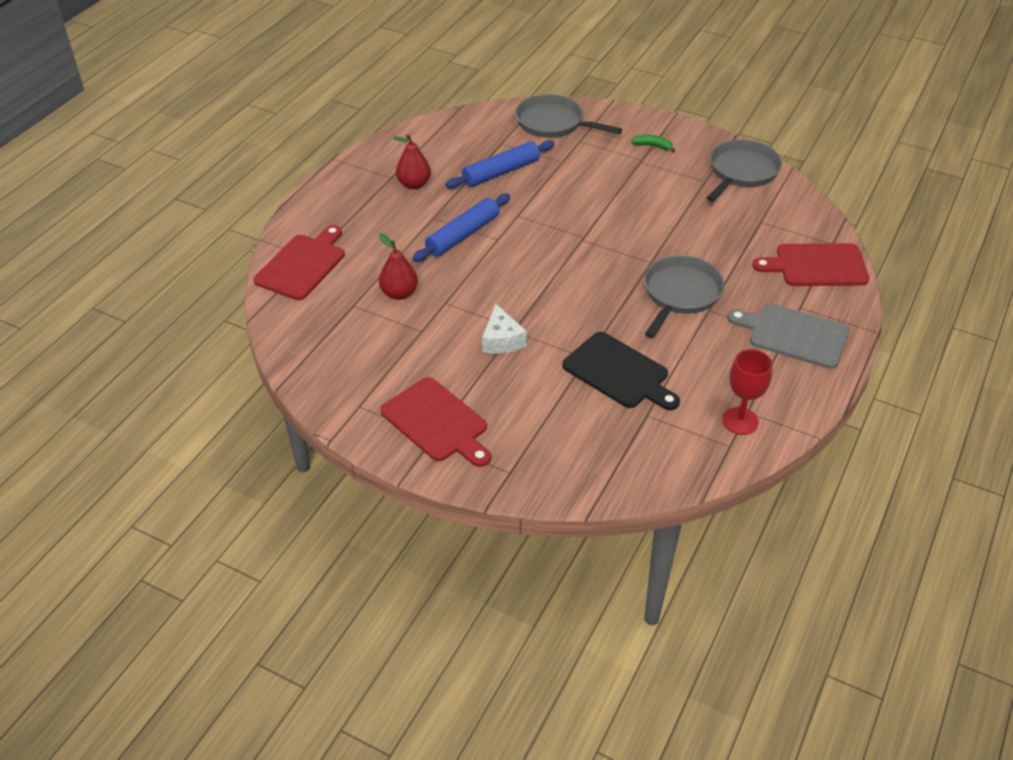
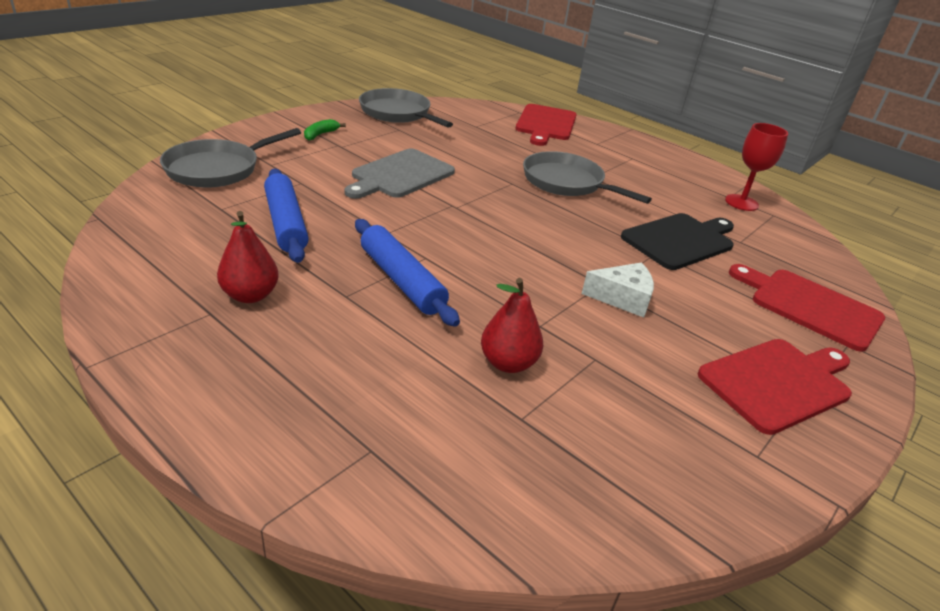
camera: 80 degrees left, 10 degrees down
(302, 265) = (387, 465): red cutting board -> red cutting board (810, 306)
(794, 335) = (632, 155): grey cutting board -> grey cutting board (400, 175)

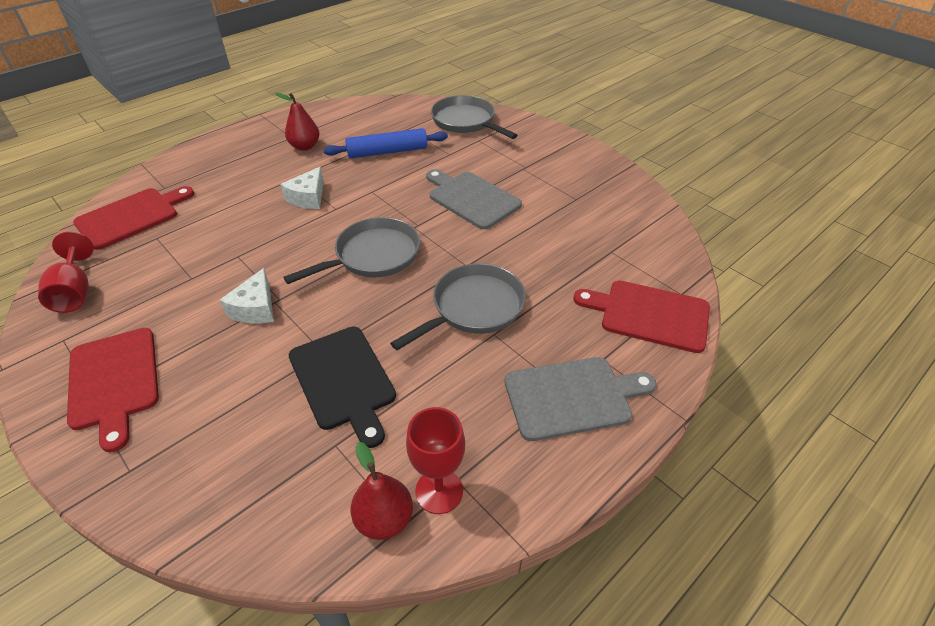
camera: 100 degrees right, 10 degrees up
(320, 134) = (544, 157): green banana -> none
(398, 113) = (619, 198): grey pan -> grey pan (373, 256)
(401, 280) = (308, 198): blue rolling pin -> white cheese
(508, 363) = (205, 237): red pear -> red pear (384, 519)
(637, 156) = (572, 397): none -> grey cutting board
(673, 479) = (75, 292): none -> red goblet
(810, 306) = (195, 463): red cutting board -> red cutting board (131, 217)

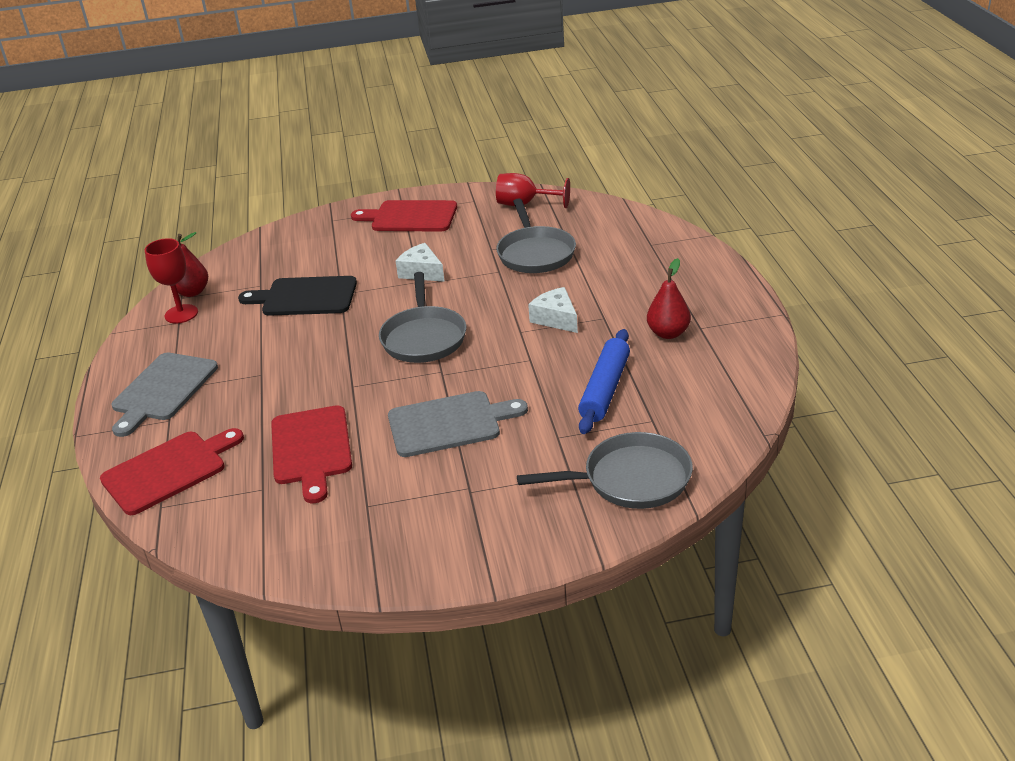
camera: 125 degrees right, 10 degrees down
(131, 217) = (611, 227): red cutting board -> red cutting board (311, 449)
(474, 308) = (299, 373): grey pan -> grey pan (535, 253)

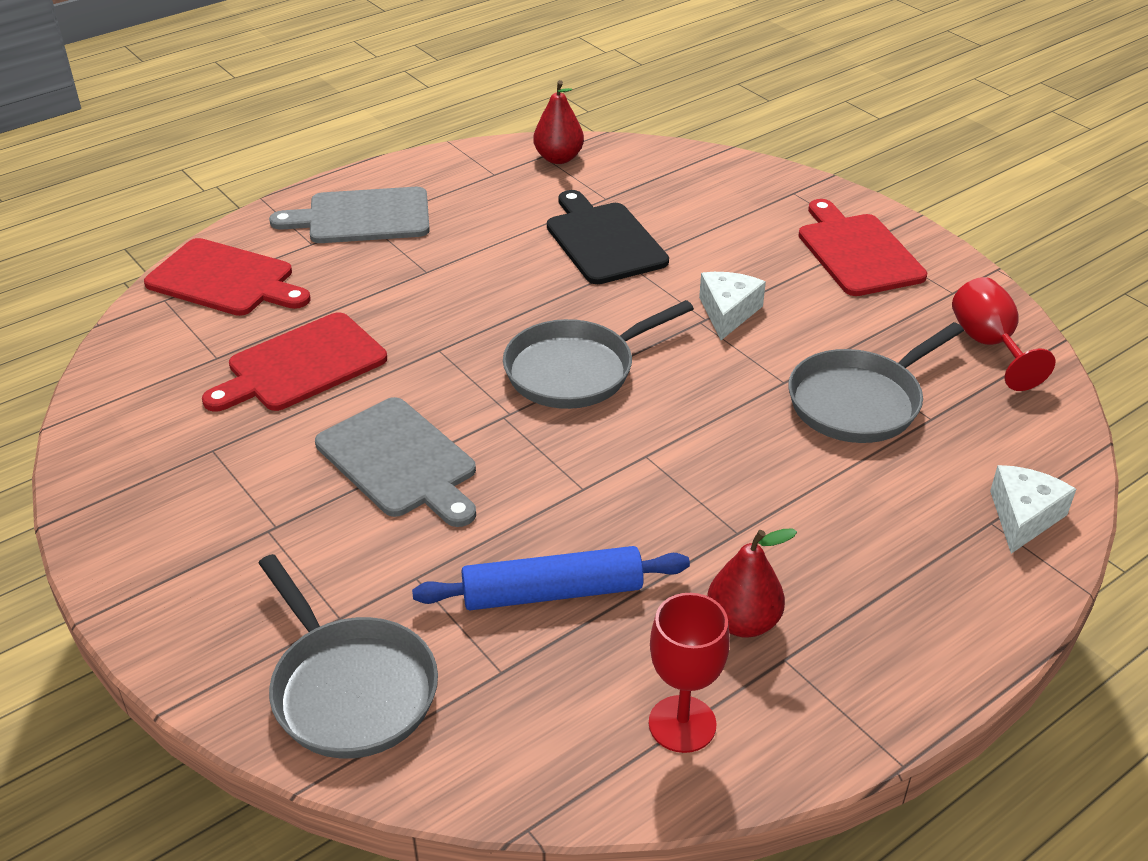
camera: 60 degrees right, 5 degrees up
(181, 314) = (511, 169): red goblet -> red goblet (682, 724)
(556, 319) = (701, 481): white cheese -> white cheese (1023, 516)

